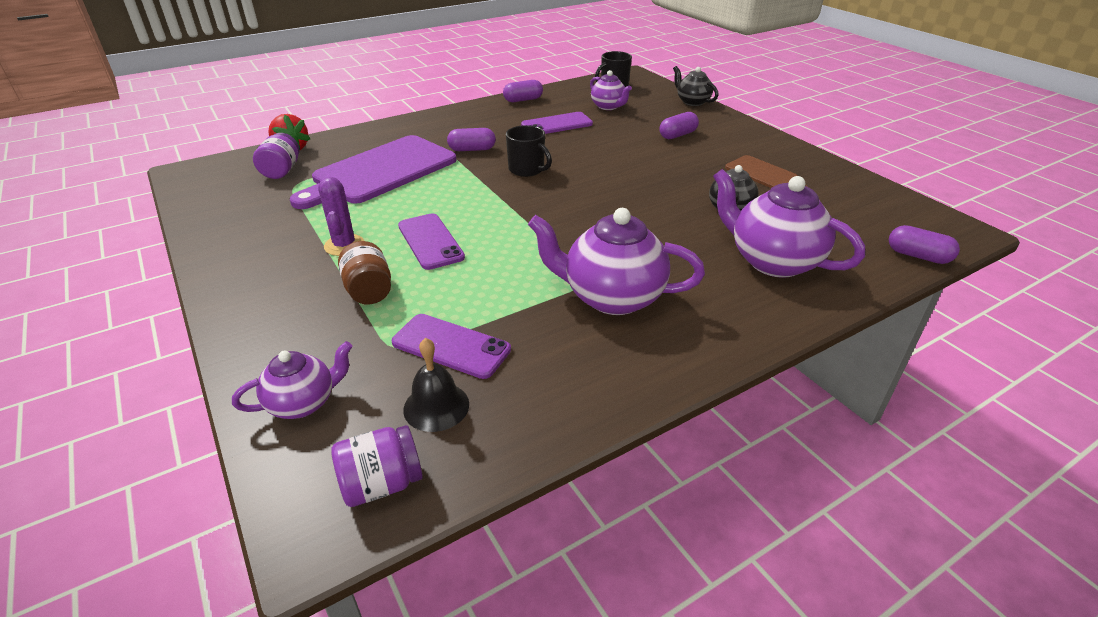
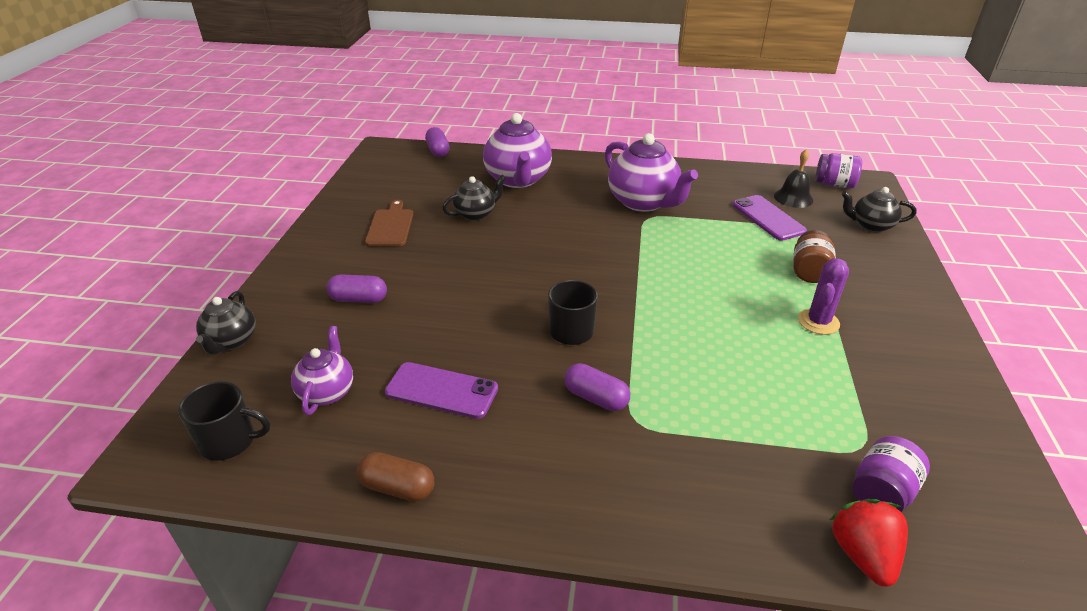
camera: 140 degrees left, 0 degrees up
(303, 403) = (871, 225): purple teapot -> black teapot
(380, 171) = (738, 415): purple cutting board -> none
(430, 241) = (736, 291): purple phone -> none
(523, 100) = (397, 487): purple capsule -> brown capsule

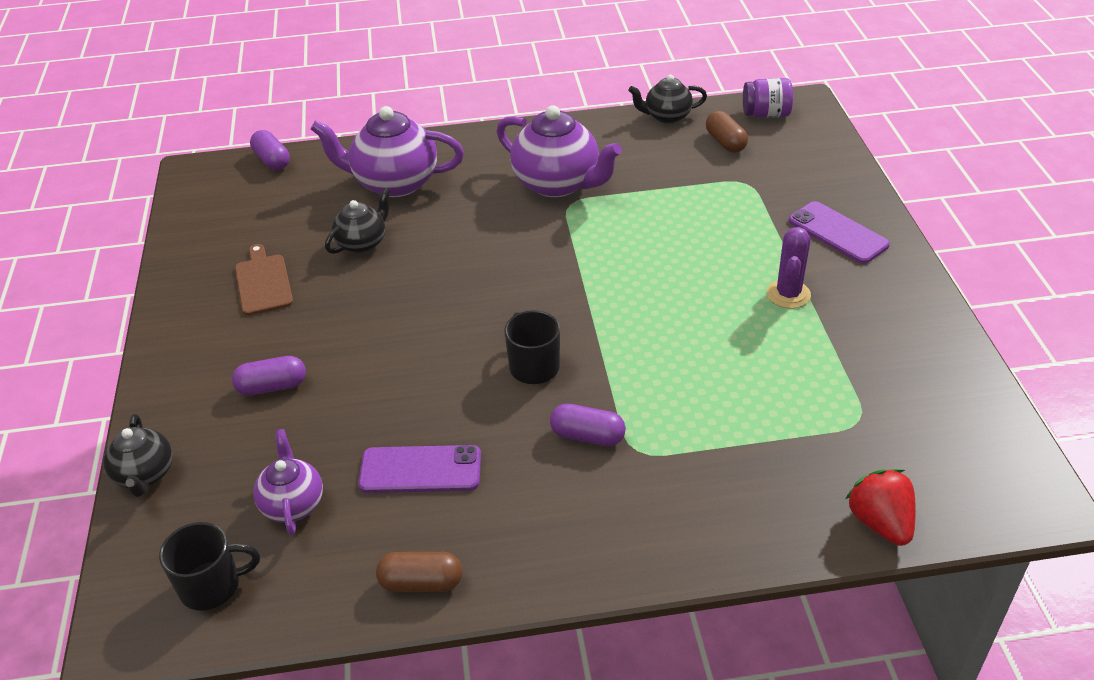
camera: 15 degrees left, 5 degrees up
(518, 180) = (394, 183): purple teapot -> purple teapot turned 120 degrees clockwise
(768, 218) = (704, 175): purple phone -> purple phone (838, 233)
(793, 198) = (725, 142): black bell -> brown capsule
(809, 271) = (765, 235): brown jar -> none
(871, 225) = (816, 162): black teapot -> black teapot (667, 117)
(881, 492) = (885, 460): purple jar -> none

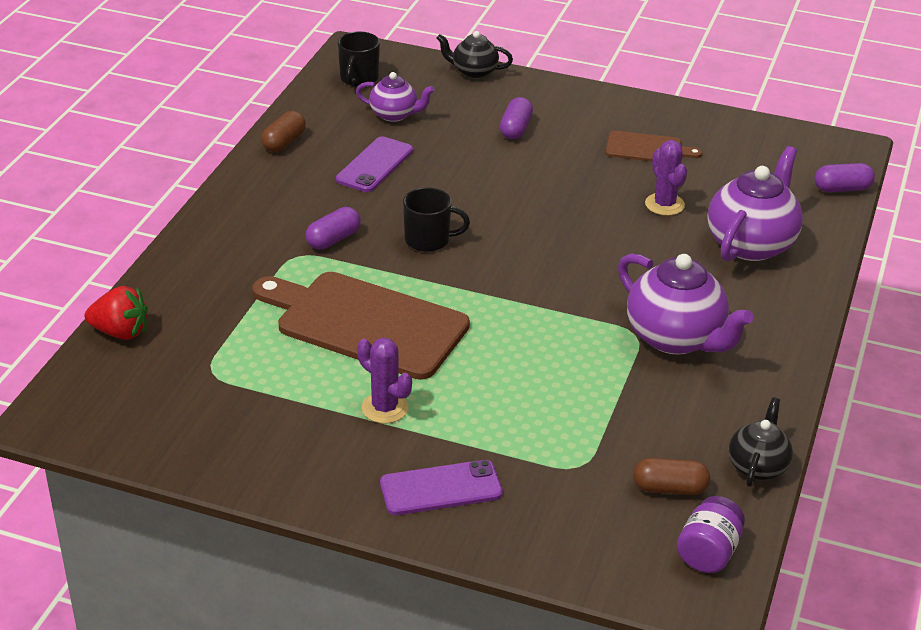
camera: 115 degrees right, 5 degrees down
(362, 243) = (664, 204): black teapot -> purple cactus
(557, 184) = (676, 338): purple teapot -> purple teapot turned 105 degrees counterclockwise
(696, 352) = (365, 323): none -> brown cutting board

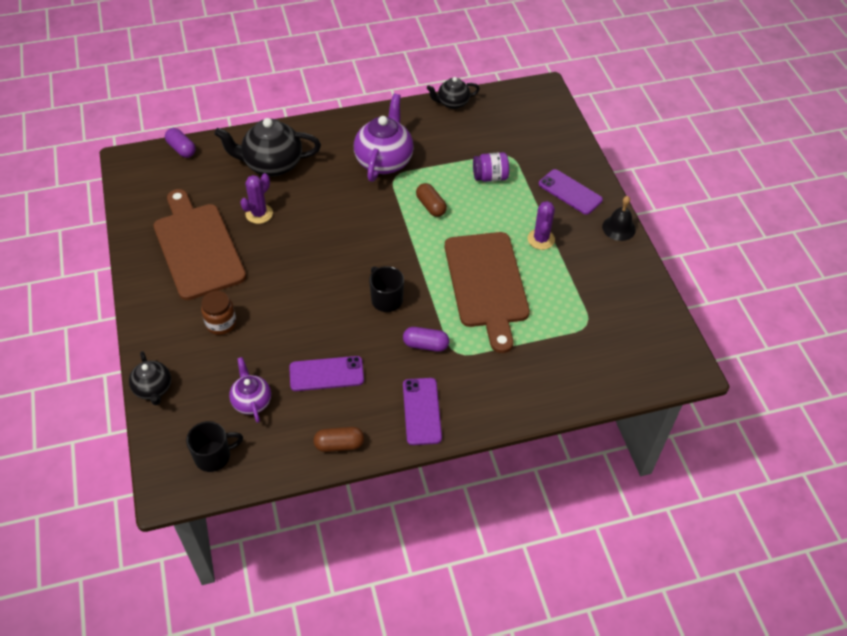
camera: 125 degrees left, 15 degrees up
(121, 332) = (600, 388): red strawberry -> none
(256, 202) = (422, 411): none -> purple phone
(321, 498) = (619, 228): none -> black bell
(515, 129) = (221, 323): purple capsule -> brown jar
(647, 148) = (197, 247): brown cutting board -> brown cutting board, size x2.03
(670, 488) = (493, 123): brown capsule -> brown capsule (431, 206)
(708, 552) = (519, 99): purple jar -> purple jar (490, 177)
(751, 244) = (272, 164): purple teapot -> black teapot

